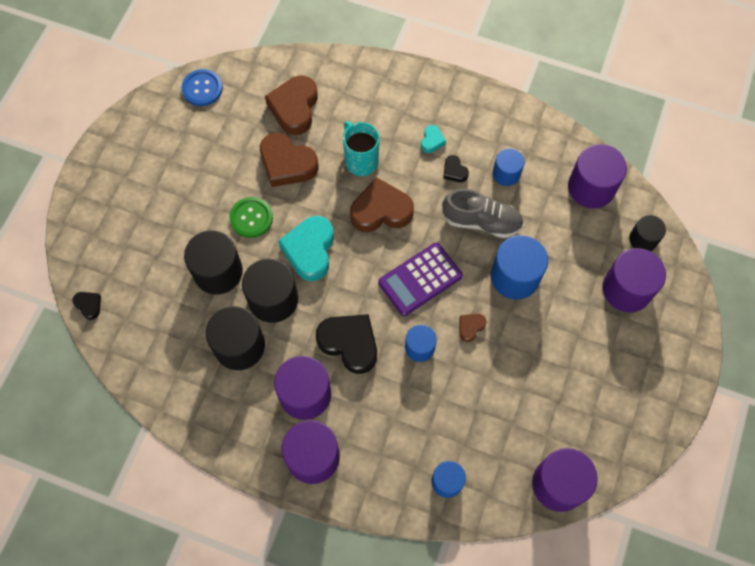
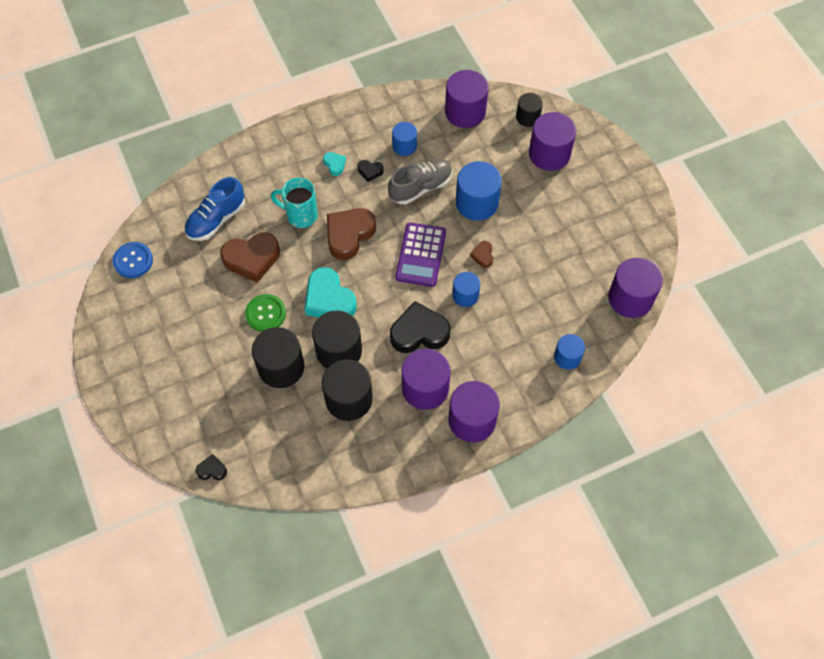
camera: 45 degrees left, 5 degrees down
(294, 108) = (216, 219): brown heart -> blue shoe

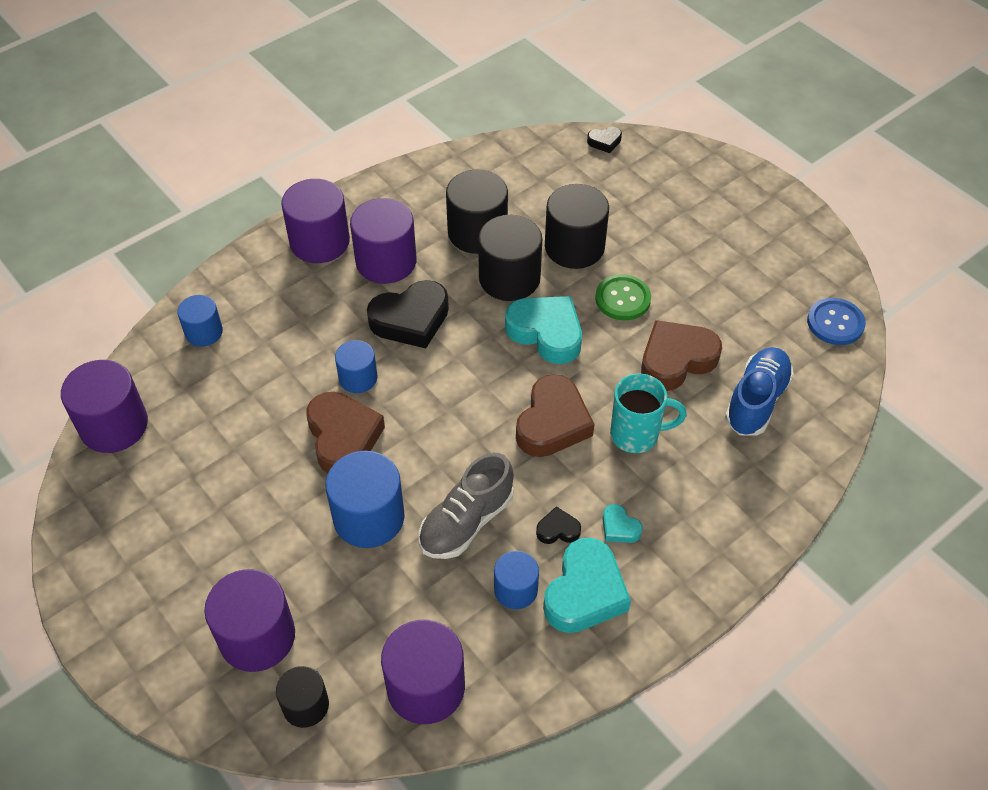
camera: 165 degrees right, 10 degrees down
(367, 136) = (585, 592): none -> turquoise heart
(420, 255) = (437, 418): purple calculator -> none
(483, 255) = (343, 437): brown heart -> brown heart, size x2.12

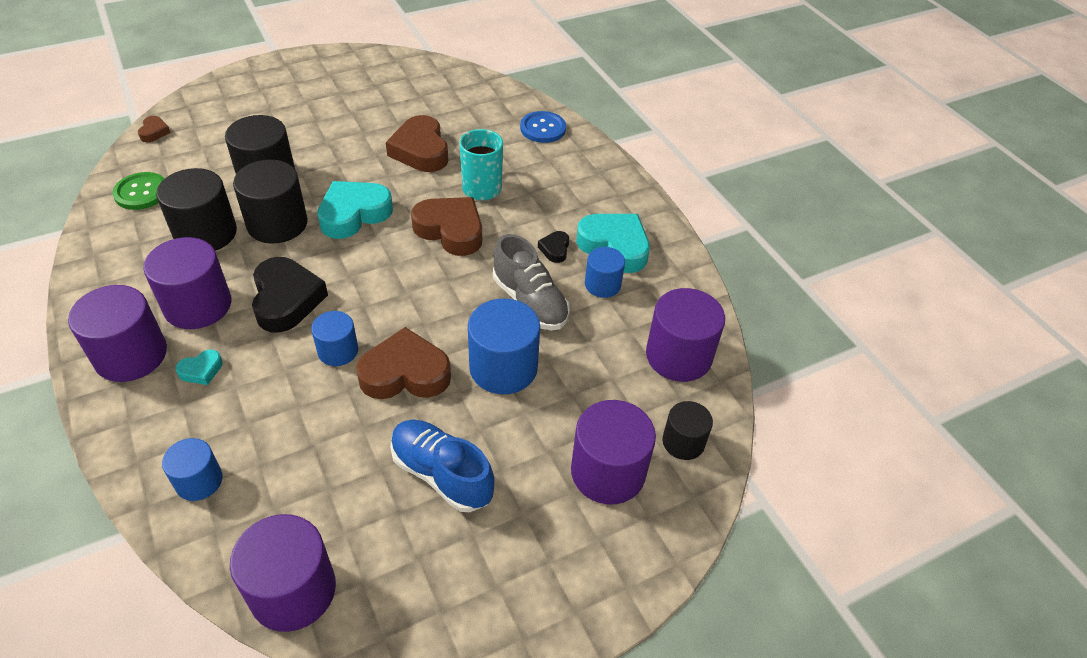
camera: 80 degrees left, 5 degrees down
(604, 142) = (154, 132): black heart -> brown heart
(619, 527) = (563, 216): turquoise heart -> turquoise heart (201, 370)
(622, 299) = (343, 163): green button -> green button (141, 192)
(756, 401) = (477, 123): blue shoe -> blue shoe (442, 474)
(835, 323) = (426, 71): blue button -> blue button (543, 128)

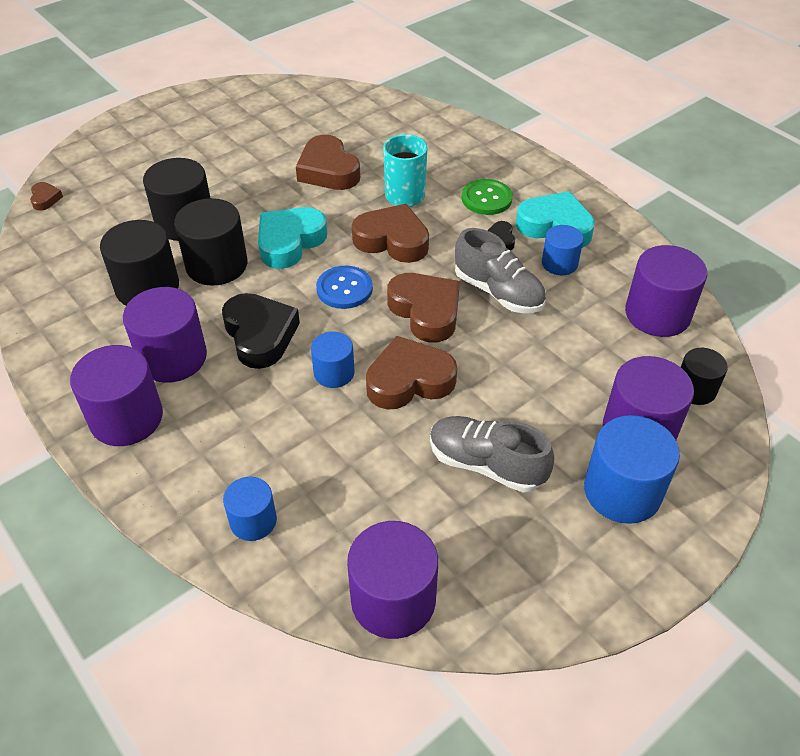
camera: 10 degrees left, 0 degrees up
(141, 192) = (61, 260): green button -> green button (486, 198)
(201, 370) = (206, 418): turquoise heart -> none
(442, 474) = (486, 464): blue shoe -> grey shoe
(451, 307) = (426, 311): none -> brown heart
(503, 367) = (500, 356): blue cylinder -> blue cylinder (622, 491)
(543, 128) = (438, 129): blue button -> blue button (344, 289)

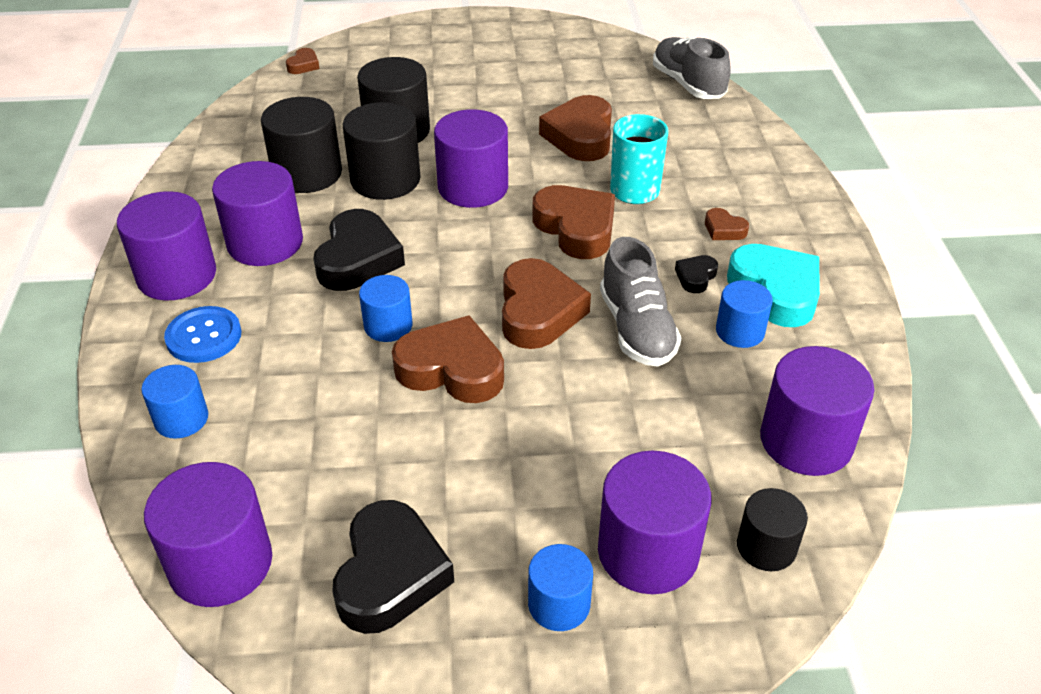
camera: 35 degrees right, 5 degrees down
(289, 242) = (473, 187): turquoise heart -> purple cylinder
(344, 289) = (480, 253): blue button -> blue button (204, 336)
(486, 198) = (724, 229): green button -> brown heart
(486, 464) = (442, 491): grey shoe -> grey shoe (688, 84)
(509, 536) = (390, 574): none -> black heart
(622, 491) = (559, 604): blue cylinder -> blue cylinder, size x0.59

